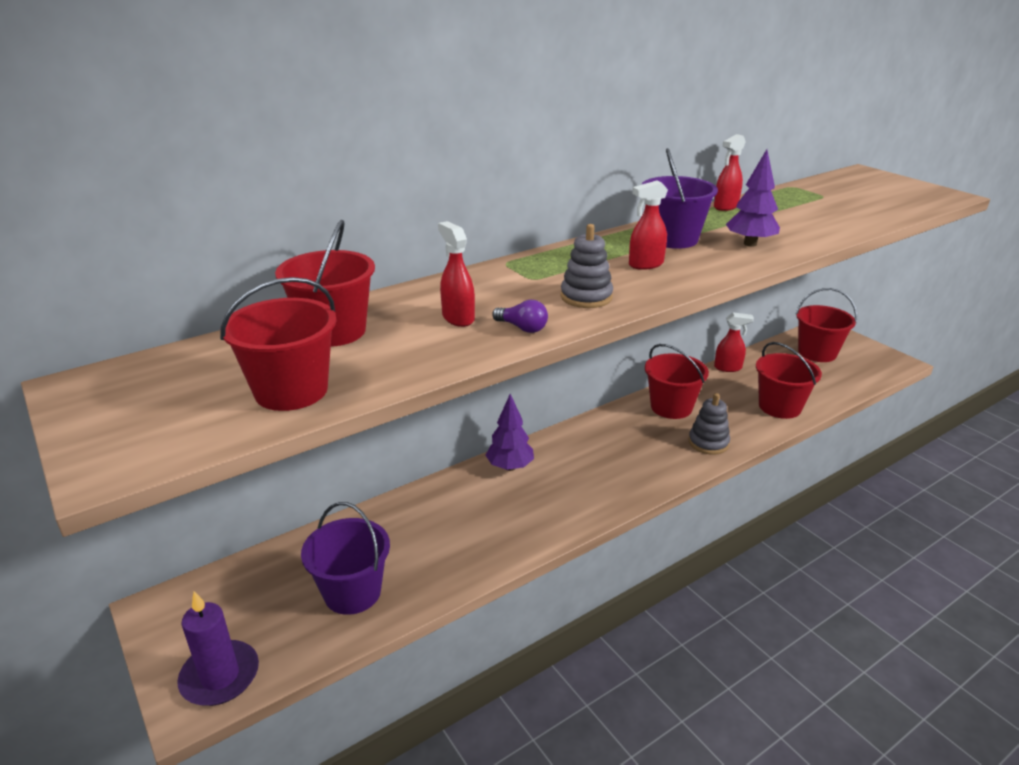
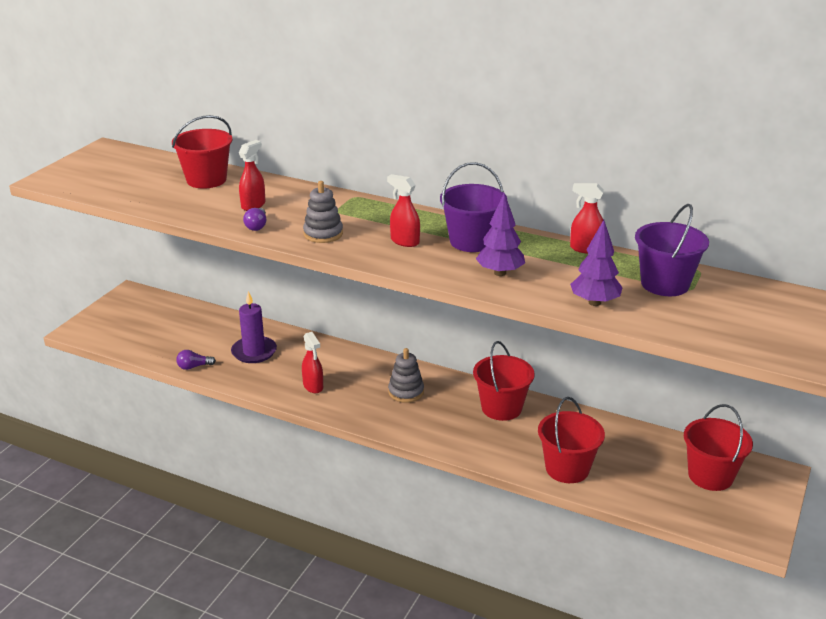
camera: 60 degrees right, 0 degrees up
(220, 676) = (98, 330): purple candle -> purple candle (254, 352)
(291, 391) = (135, 191): red bucket -> none
(352, 592) = (180, 344): purple bucket -> purple bucket (665, 284)
(420, 595) = (194, 367): none -> purple light bulb
(510, 467) = (345, 357): purple tree -> purple tree (594, 302)
(708, 443) = (464, 439): grey stacking toy -> grey stacking toy (406, 392)
(728, 368) = (608, 424): red spray bottle -> red spray bottle (313, 386)

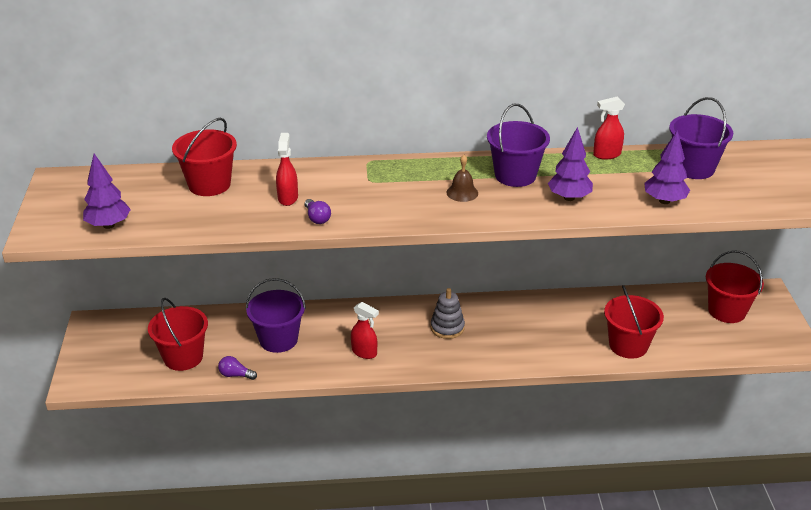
camera: 30 degrees left, 5 degrees up
(99, 187) = (109, 225): none -> purple tree
(194, 367) = (235, 375): purple light bulb -> purple light bulb turned 60 degrees clockwise
(254, 352) = (278, 339): purple candle -> purple bucket
(323, 234) = (385, 207): grey stacking toy -> none
(404, 241) = (462, 193): red spray bottle -> brown bell
(501, 408) = (535, 313): red bucket -> red bucket (183, 357)

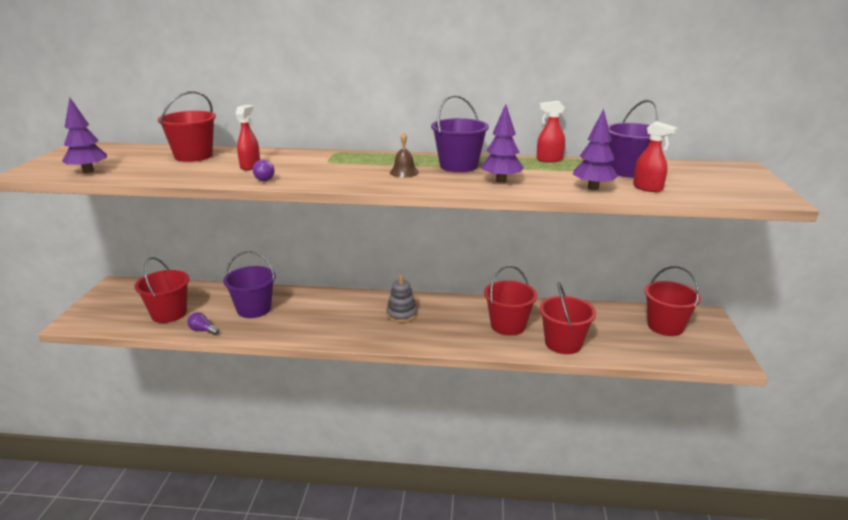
camera: 10 degrees right, 10 degrees down
(364, 352) = (321, 325): red spray bottle -> red spray bottle (648, 188)
(566, 329) = (508, 326): none -> red bucket

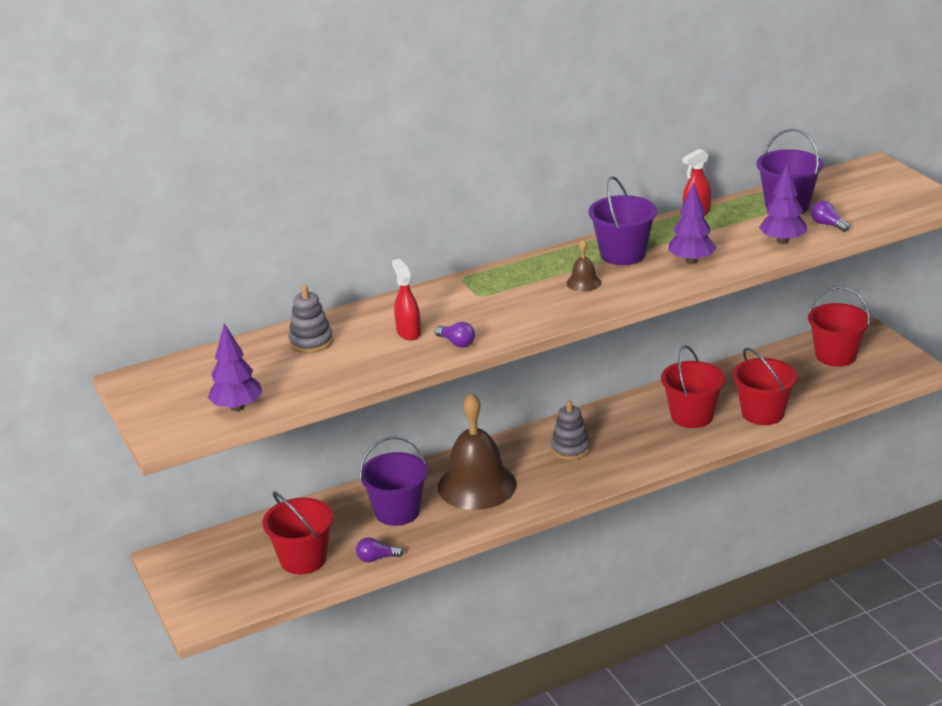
camera: 30 degrees left, 5 degrees up
(193, 156) = (311, 342): red bucket -> grey stacking toy
(317, 313) = (477, 485): none -> brown bell
(648, 188) = (827, 225): red spray bottle -> purple light bulb

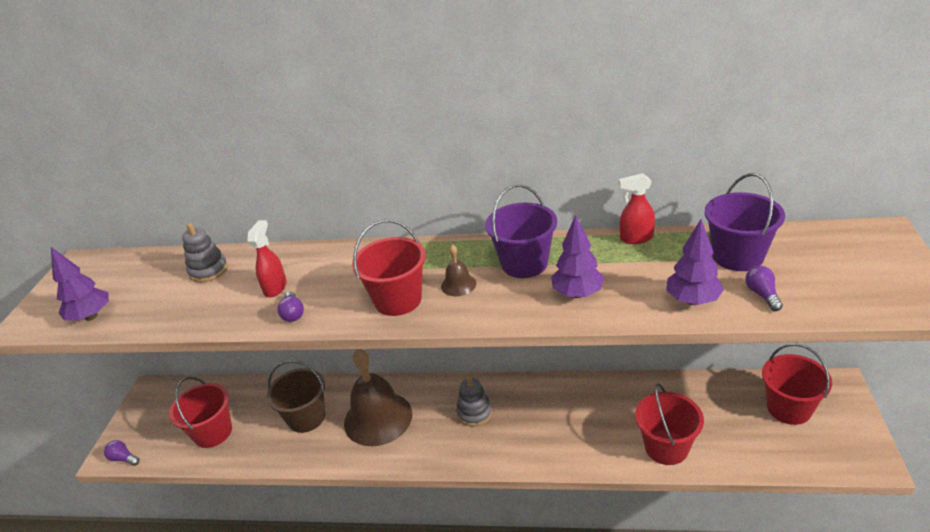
camera: 35 degrees right, 5 degrees up
(377, 558) = (252, 457): purple light bulb -> purple light bulb (123, 458)
(397, 511) = (306, 417): purple bucket -> brown bucket
(692, 416) = (600, 422): red bucket -> red bucket (398, 300)

